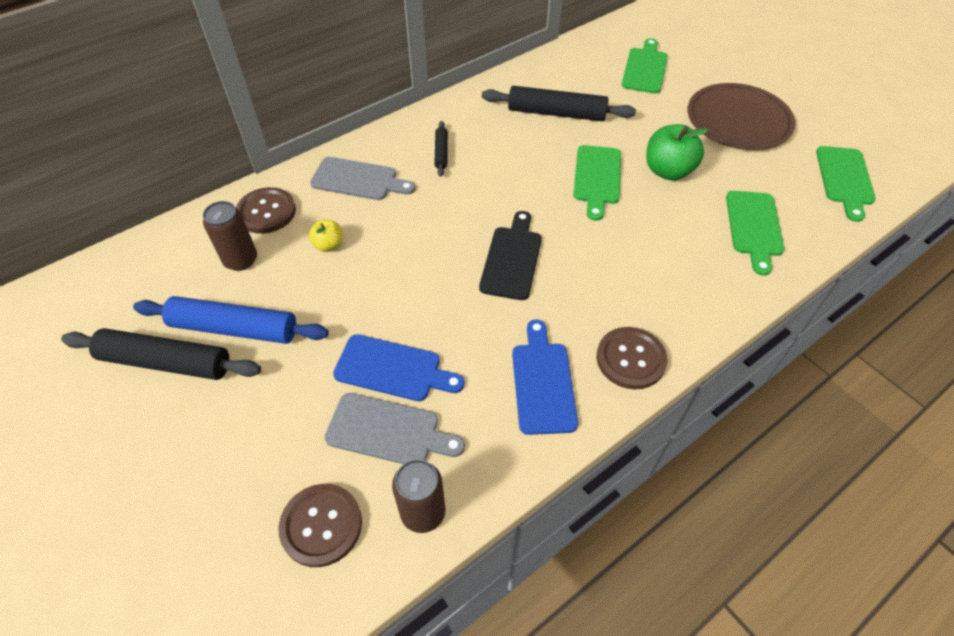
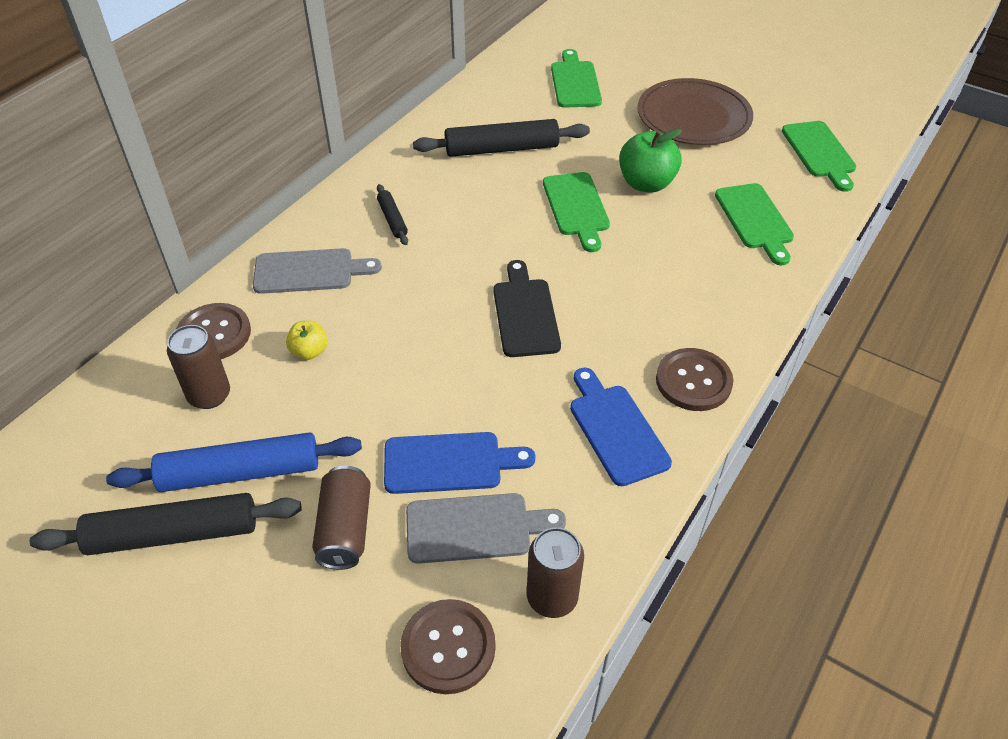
camera: 20 degrees left, 5 degrees down
(289, 399) = (345, 529): none -> brown can

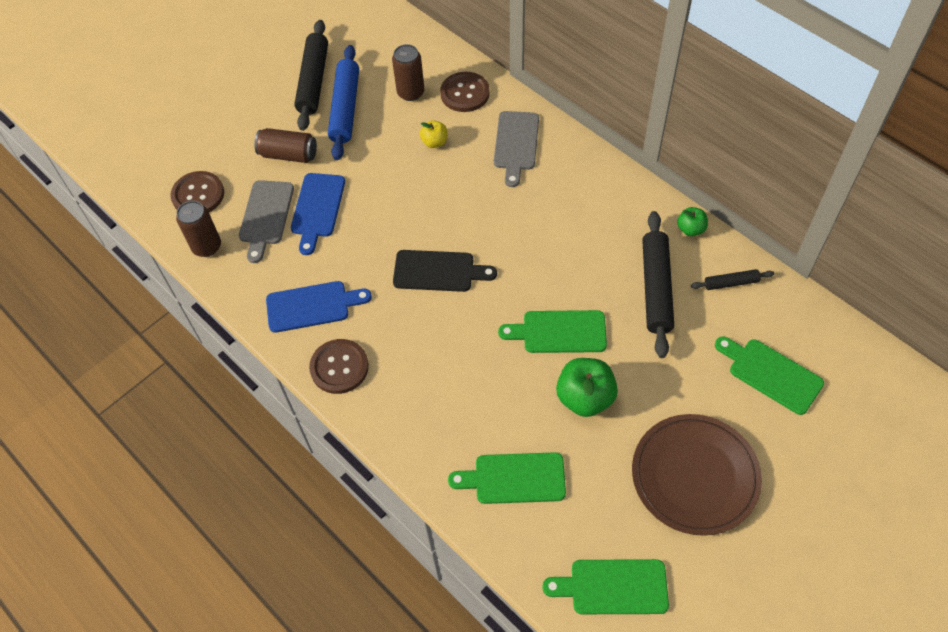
camera: 105 degrees right, 10 degrees up
(392, 219) = (567, 198): black rolling pin -> black rolling pin (731, 283)
(421, 132) = (690, 229): none -> green apple
(575, 82) = (771, 374): green cutting board -> green cutting board turned 150 degrees counterclockwise

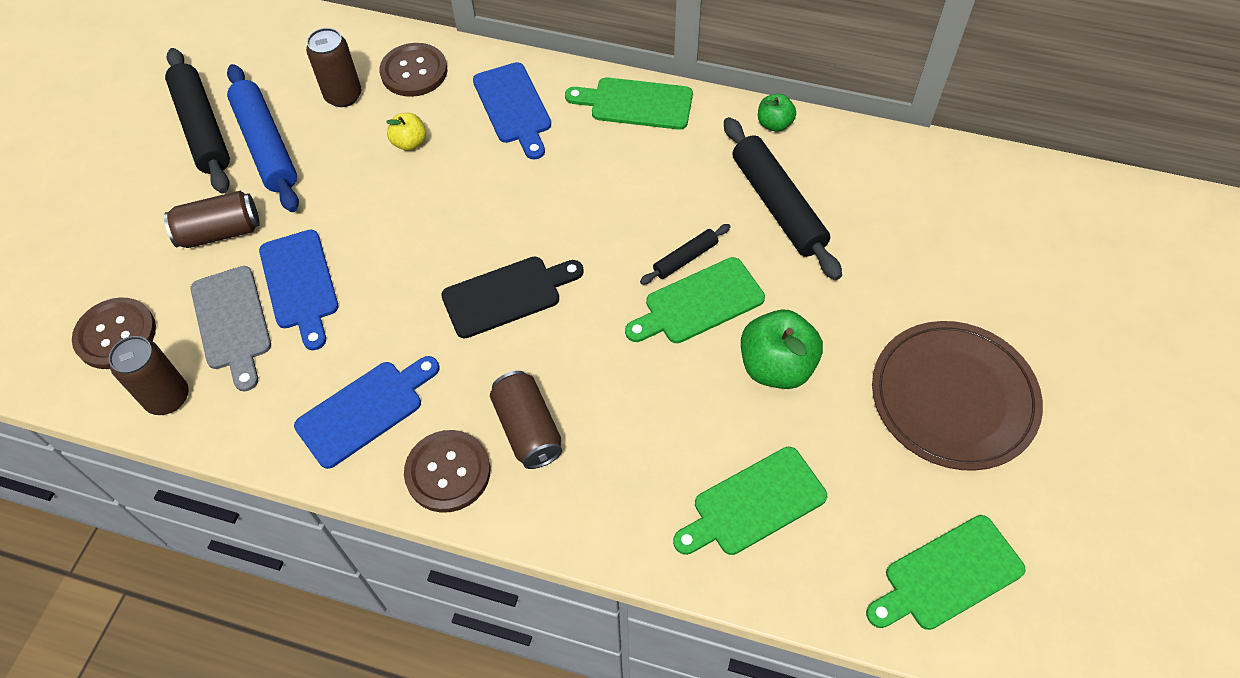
camera: 30 degrees left, 0 degrees up
(401, 363) = (527, 429): none -> brown can
(516, 144) = (513, 107): grey cutting board -> blue cutting board
(731, 283) = (855, 165): black rolling pin -> black rolling pin (685, 258)
(771, 374) = (960, 245): green cutting board -> green cutting board (636, 103)

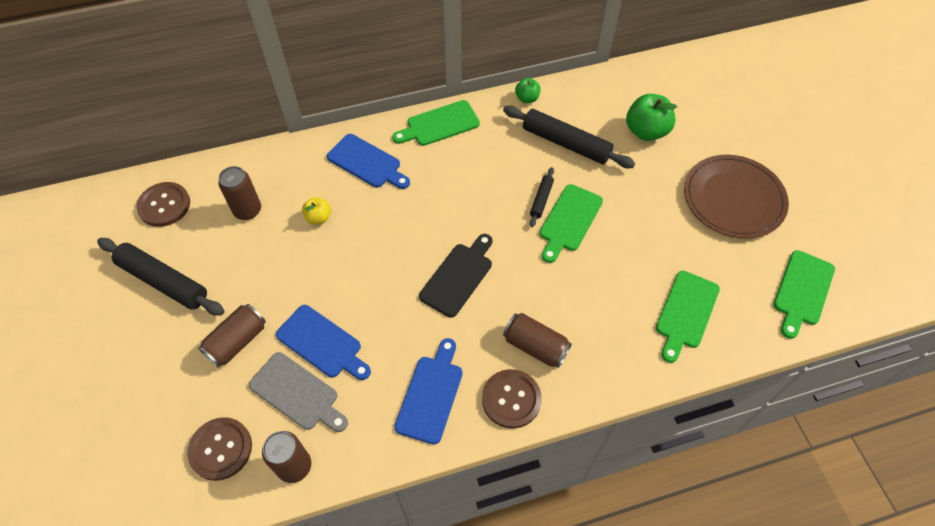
camera: 35 degrees left, 0 degrees up
(266, 145) = (221, 269): blue rolling pin -> none
(414, 72) = (283, 172): brown button -> brown button (164, 205)
(776, 367) = (637, 232): green apple -> green apple (646, 131)

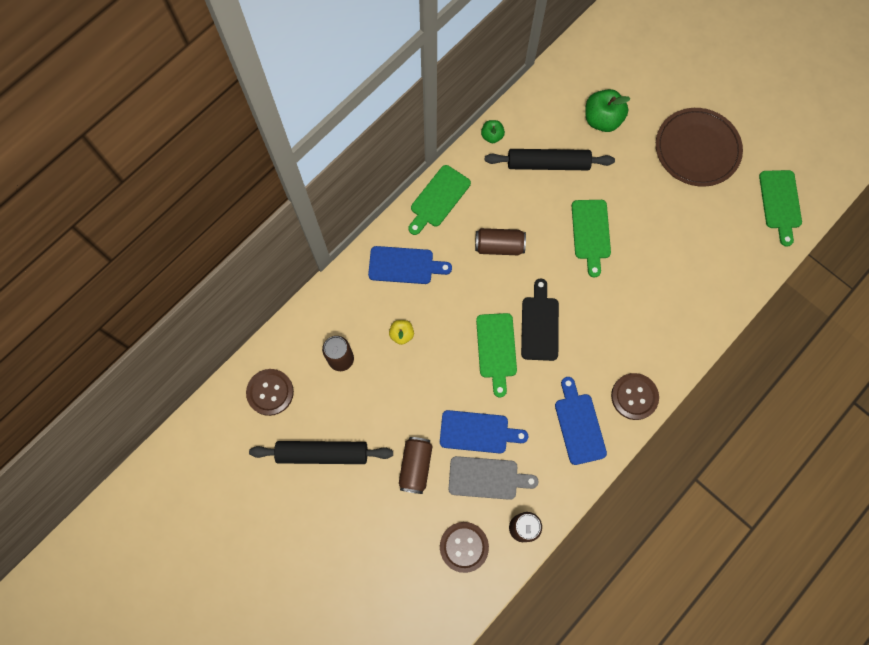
camera: 30 degrees left, 15 degrees up
(535, 346) = (627, 348): brown can -> brown can (499, 246)
(541, 199) = (560, 225): black rolling pin -> none
(686, 313) = (712, 264): green cutting board -> green cutting board (496, 349)

